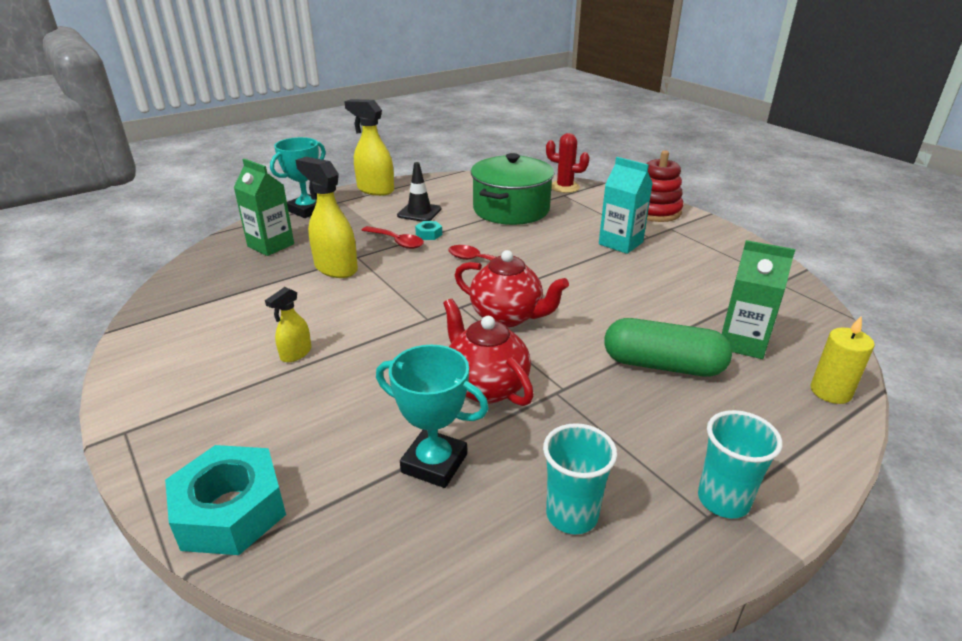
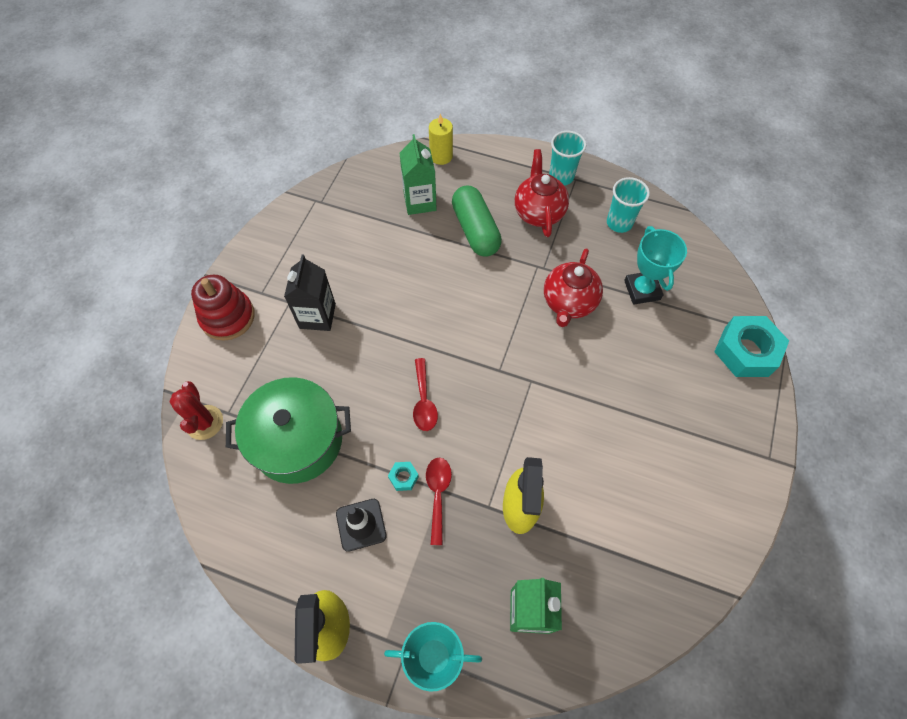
camera: 125 degrees left, 30 degrees up
(295, 354) = (635, 431): yellow spray bottle -> none
(507, 316) = (488, 333): red teapot -> red teapot (538, 212)
(620, 243) = (317, 316): turquoise carton -> black carton

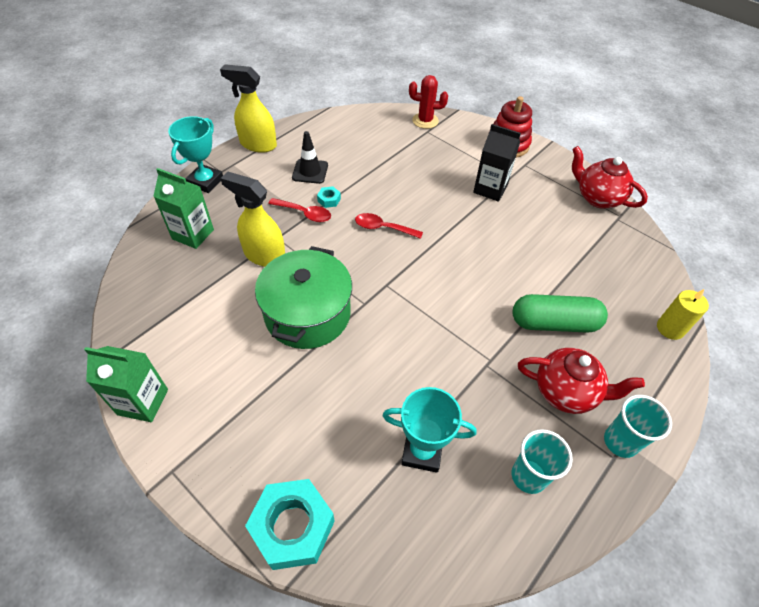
camera: 110 degrees right, 10 degrees down
(297, 440) = (388, 157): green pot -> green pot (307, 314)
(420, 202) = (604, 289): green carton -> green carton (143, 402)
(569, 303) = (434, 369): red teapot -> red teapot (597, 198)

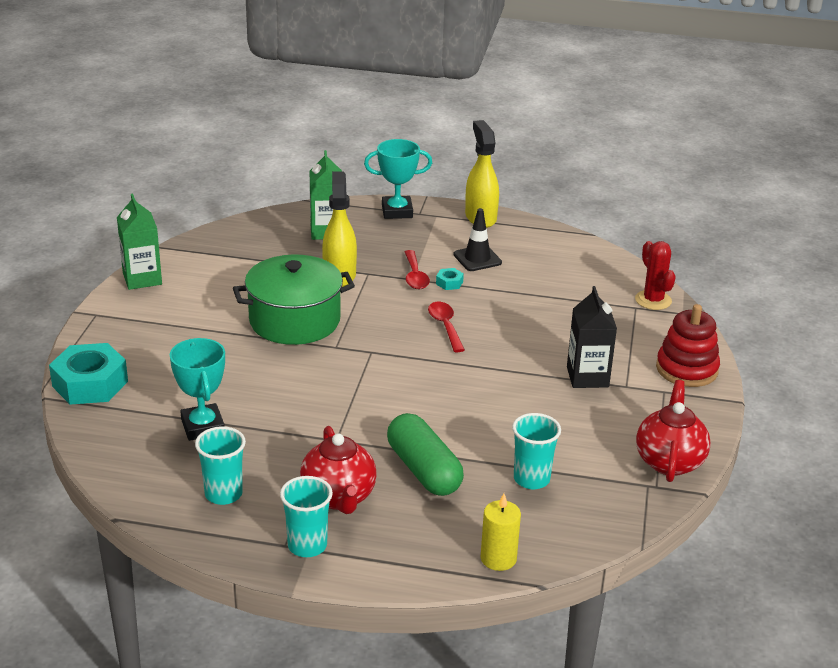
camera: 60 degrees right, 20 degrees down
(589, 269) = (531, 479): none -> turquoise cup

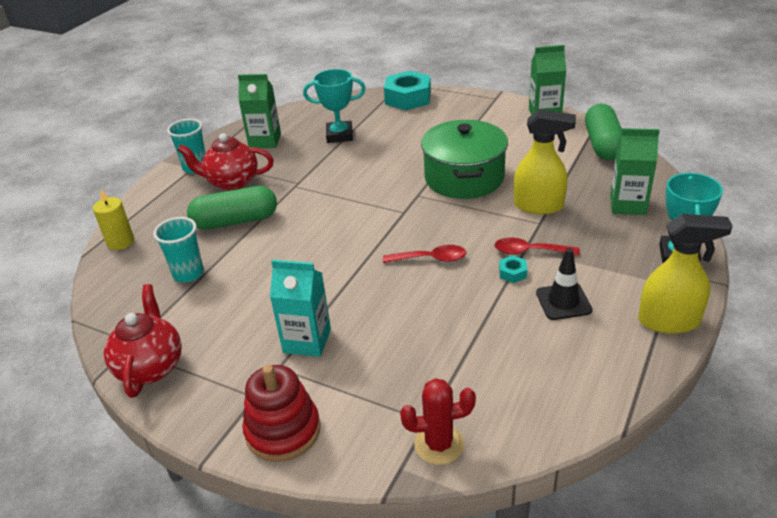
camera: 110 degrees right, 5 degrees up
(213, 243) = (603, 144): none -> green capsule
(223, 494) = (265, 141): turquoise cup -> green carton
(587, 377) = (307, 341): black carton -> turquoise carton
(669, 461) = (151, 367): red teapot -> red teapot turned 120 degrees counterclockwise

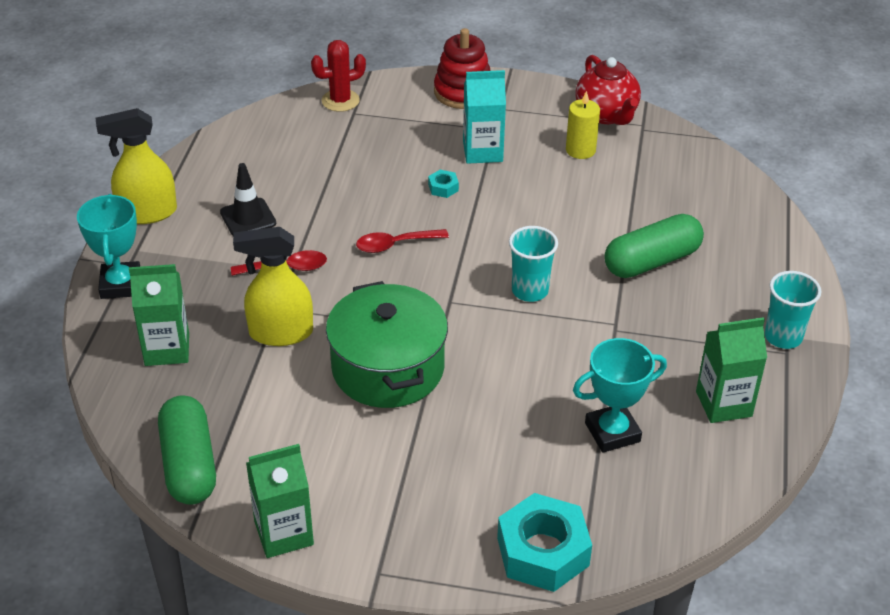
camera: 160 degrees right, 5 degrees up
(120, 242) = (763, 217): yellow candle -> yellow candle (580, 150)
(188, 273) = (649, 194): turquoise cup -> turquoise cup (530, 291)
(232, 182) = (707, 318): red teapot -> none
(512, 273) = (302, 240): turquoise nut -> turquoise nut (443, 188)

